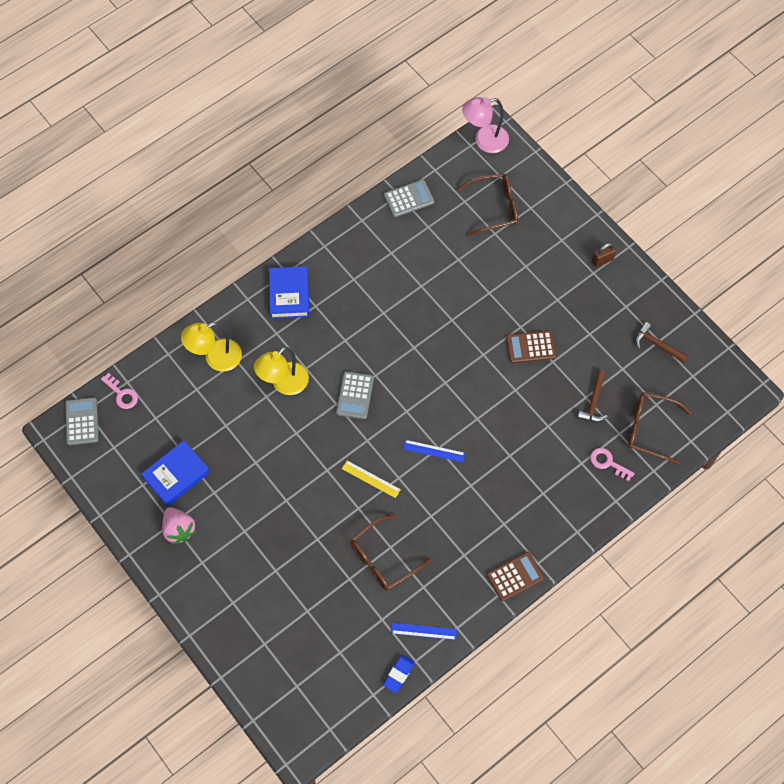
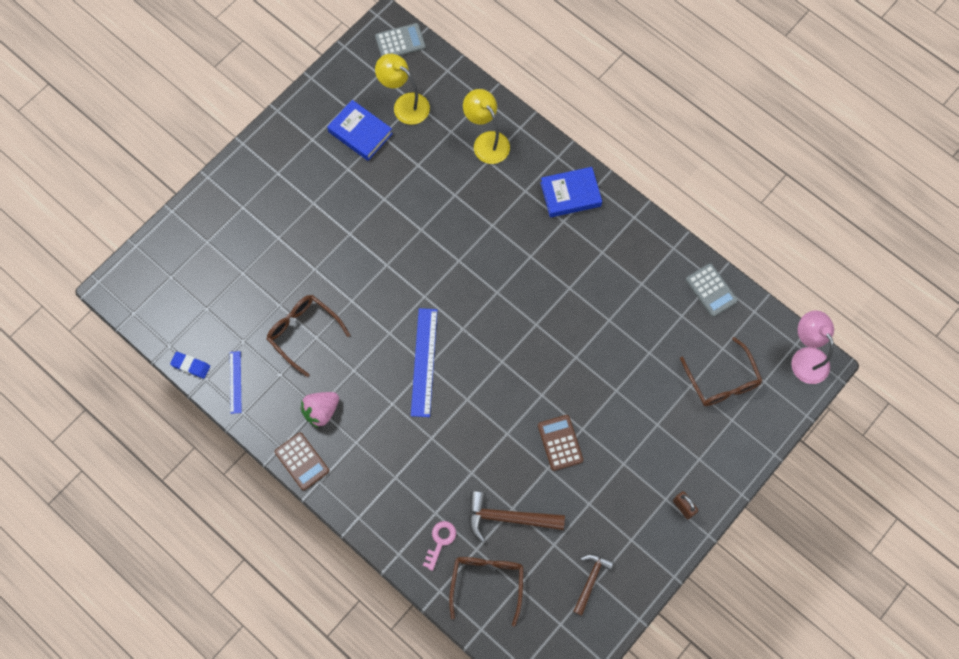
camera: 80 degrees right, 5 degrees up
(122, 394) = (434, 69): pink key -> none
(179, 529) = (307, 146): pink strawberry -> pink strawberry (321, 411)
(284, 384) = (471, 208): yellow lamp -> yellow lamp (405, 104)
(355, 395) = (471, 276): grey calculator -> none
(371, 479) = (384, 307): yellow ruler -> none
(433, 451) = (424, 362): blue ruler -> blue ruler, size x1.76
(593, 402) = (508, 518): brown hammer -> brown hammer, size x1.57

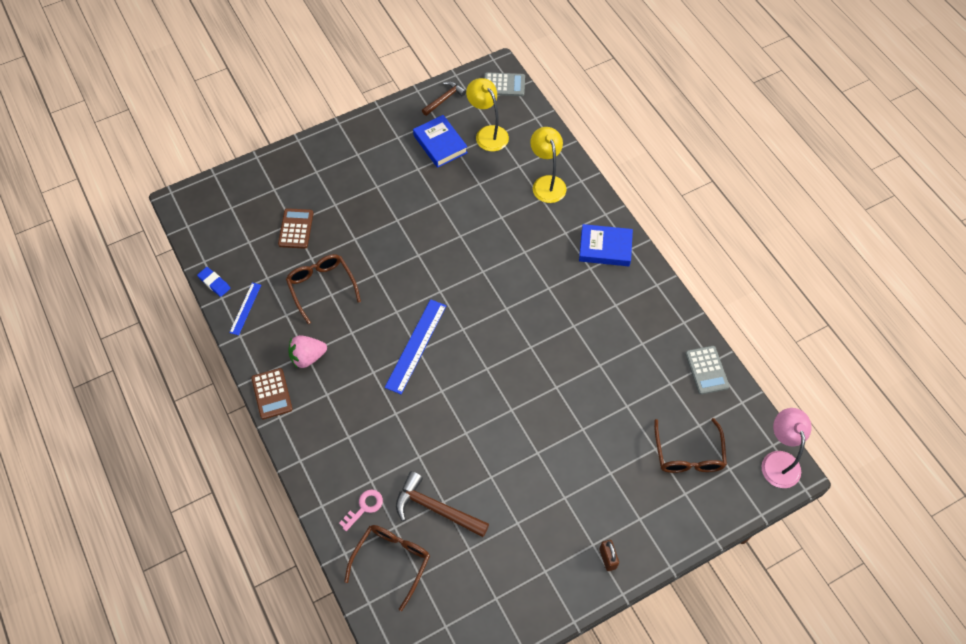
camera: 20 degrees right, 10 degrees down
(560, 443) = (511, 458): brown calculator -> brown calculator (296, 229)
(591, 580) = (491, 595): brown hammer -> brown hammer (444, 99)

